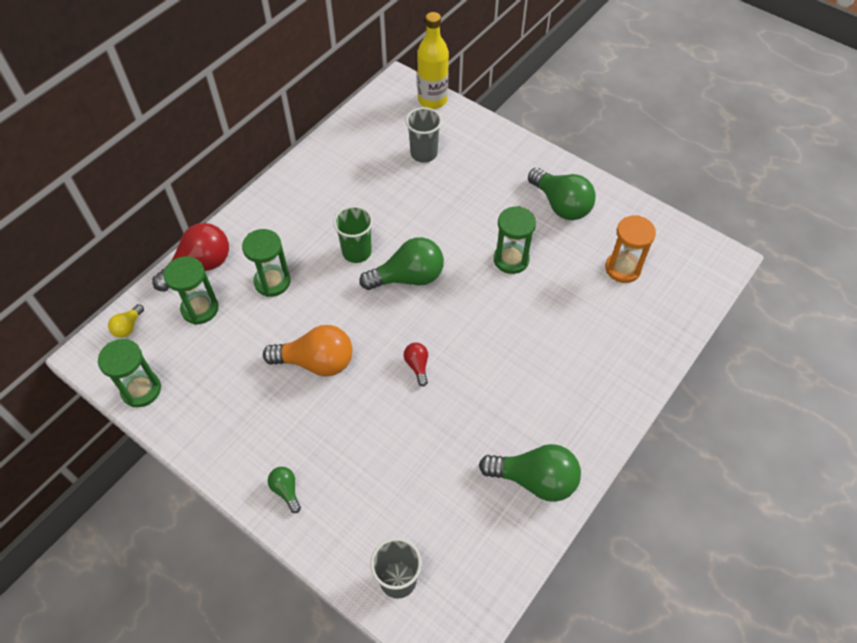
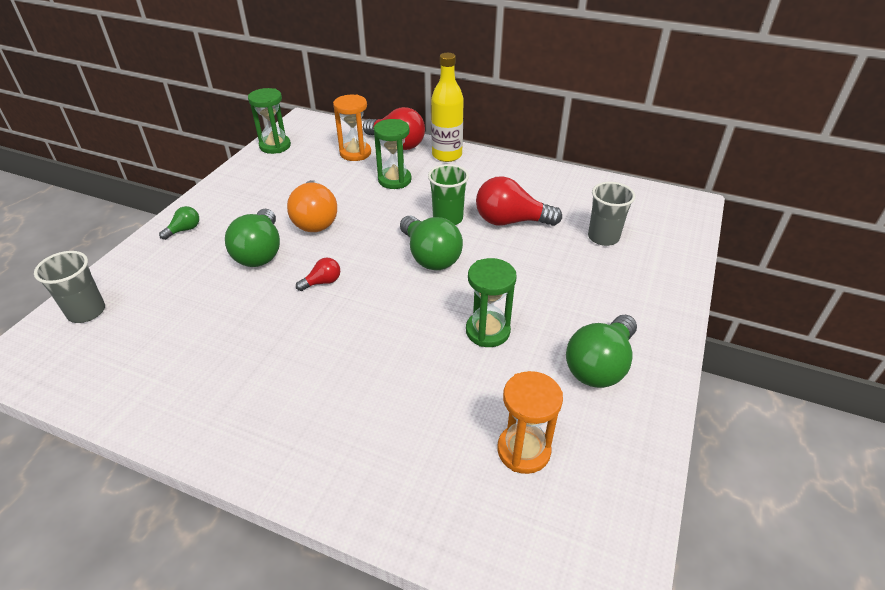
camera: 75 degrees right, 15 degrees down
(128, 327) = (330, 128): yellow light bulb -> none
(200, 309) = (355, 153): green hourglass -> orange hourglass
(379, 207) = (510, 221): none -> red light bulb
(432, 100) = (687, 229): yellow bottle -> yellow bottle (447, 155)
(534, 479) = (186, 399): green light bulb -> green light bulb (260, 252)

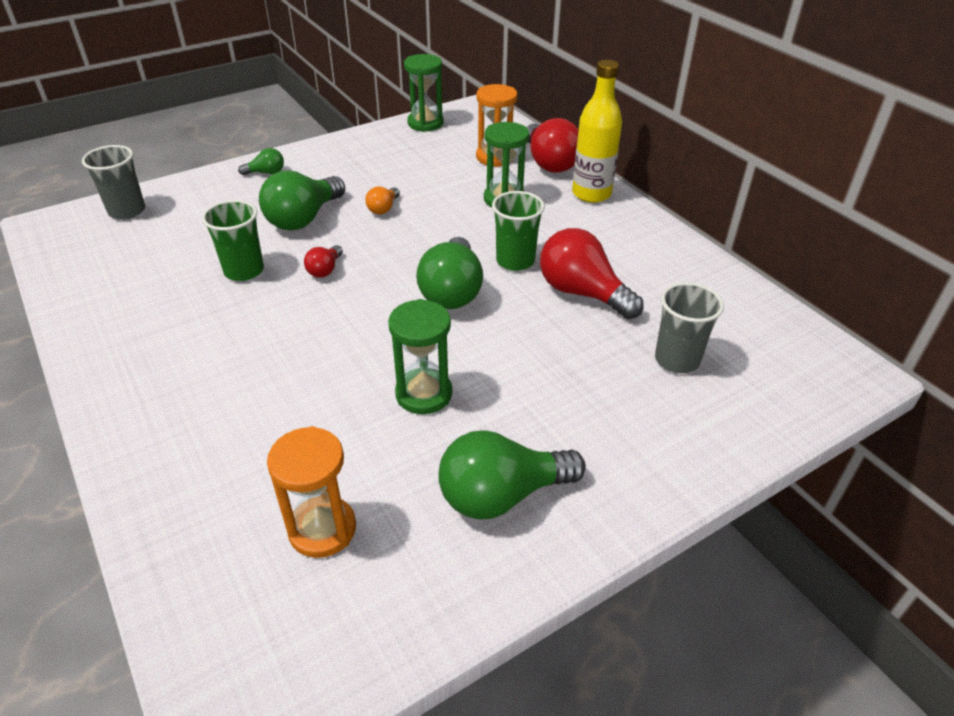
camera: 35 degrees right, 0 degrees up
(257, 311) = (244, 271): none -> green cup
(315, 220) = (383, 208): orange light bulb -> orange light bulb, size x0.49
(322, 282) = (325, 270): red light bulb -> red light bulb turned 105 degrees clockwise

